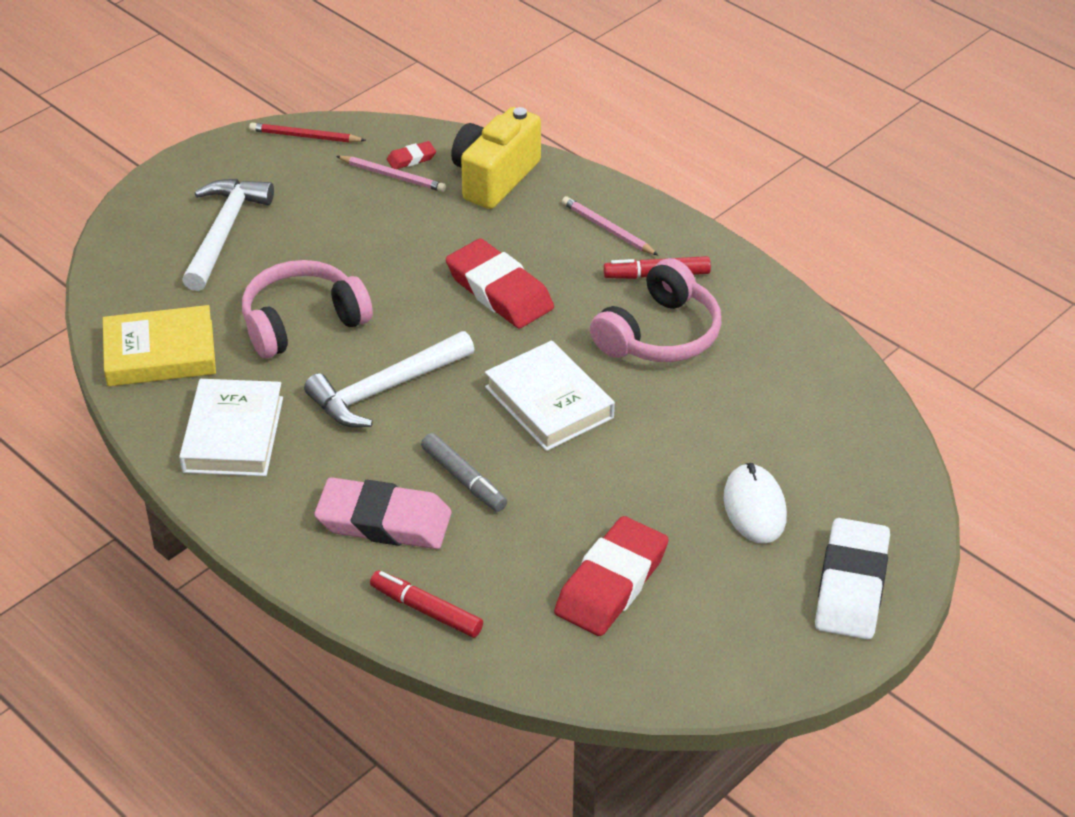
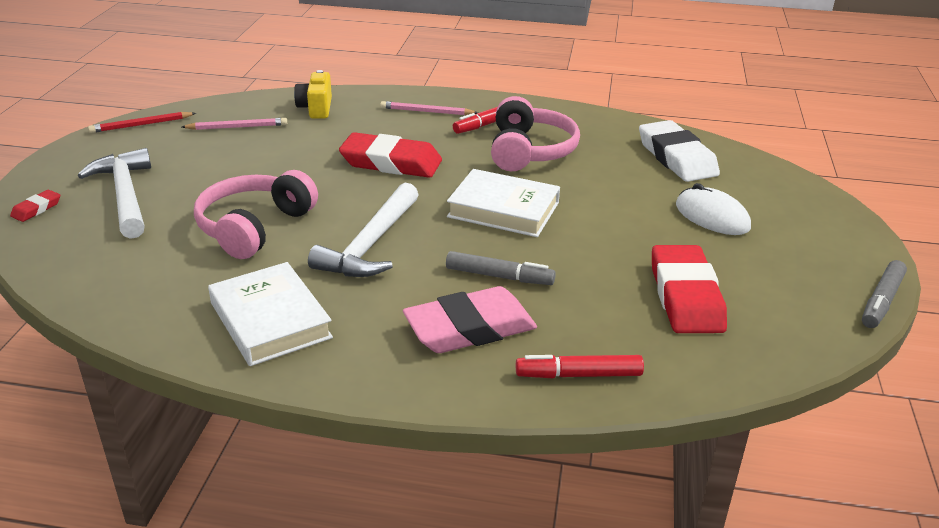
camera: 35 degrees left, 10 degrees down
(160, 353) = (141, 289): yellow book -> none
(411, 158) = (241, 115): red eraser -> red eraser (36, 209)
(494, 178) = (316, 108): yellow camera -> yellow camera, size x0.63
(799, 683) = (881, 301): none -> grey marker
(851, 585) = (826, 234): white eraser -> white eraser (676, 158)

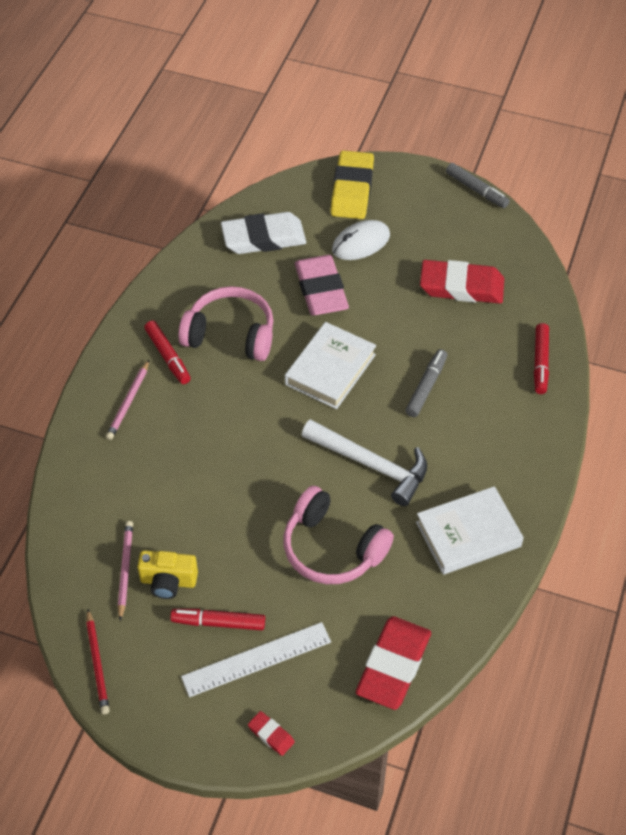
camera: 80 degrees left, 20 degrees up
(125, 195) = (256, 659): white hammer -> white ruler
(171, 173) = (218, 623): none -> red marker
(316, 108) = (96, 497): yellow camera -> yellow camera (168, 581)
(391, 163) = (232, 440): red eraser -> red eraser (393, 666)
(470, 328) = (487, 413): pink eraser -> pink eraser (321, 290)
(797, 205) = (352, 189): none -> yellow eraser

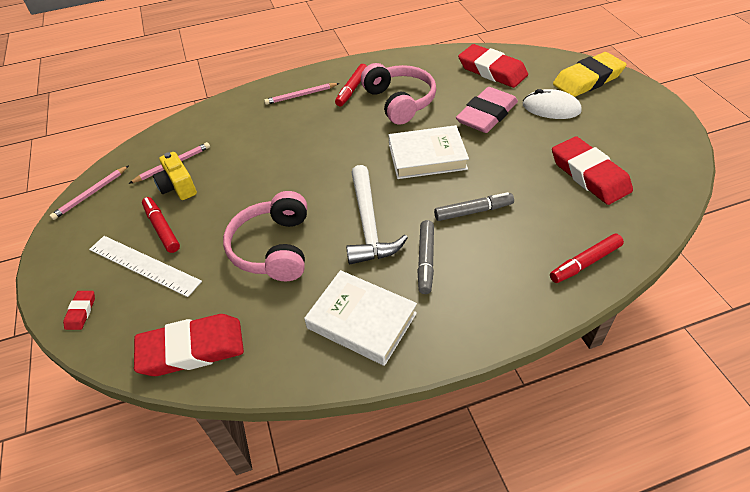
camera: 55 degrees right, 5 degrees down
(97, 664) = (91, 194): red pencil -> pink pencil
(263, 238) = (492, 71): white eraser -> red eraser
(476, 190) = (687, 130): grey marker -> grey marker (426, 260)

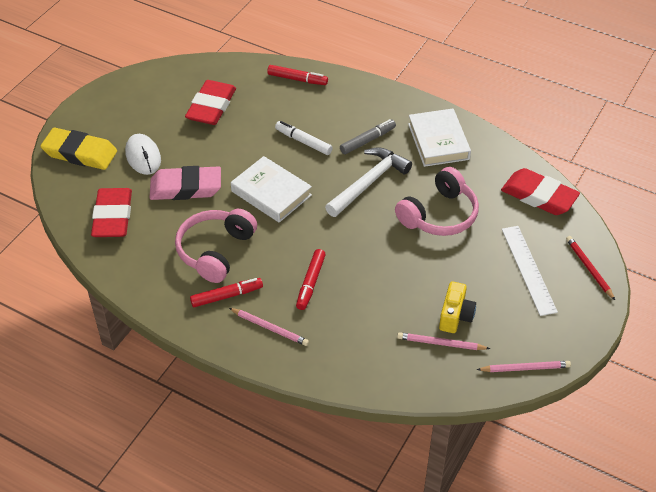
camera: 135 degrees left, 0 degrees up
(81, 312) = (589, 268): red eraser -> red pencil
(162, 228) = (495, 288): red marker -> red marker (311, 283)
(473, 211) = (303, 142): grey marker -> white marker

